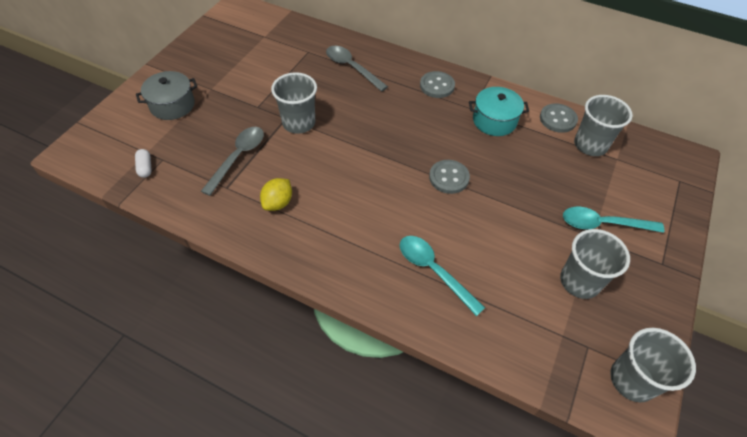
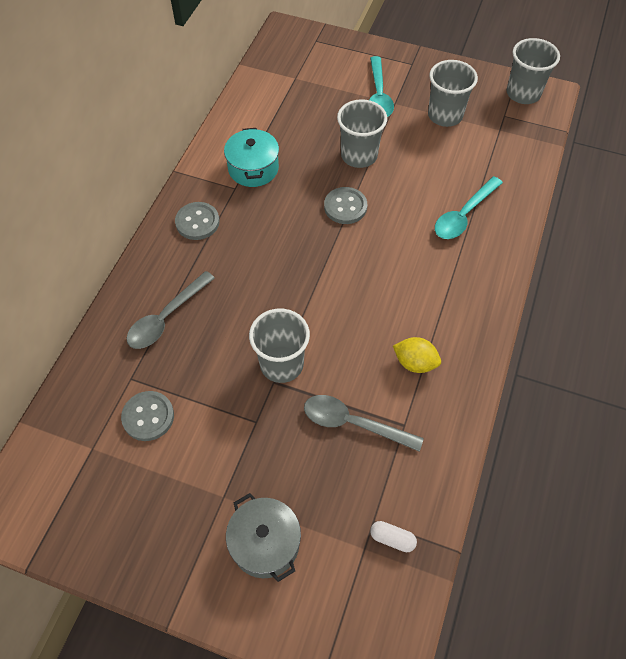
camera: 95 degrees left, 5 degrees up
(145, 167) = (392, 539): white capsule -> white capsule turned 45 degrees clockwise
(558, 119) = (244, 116): grey button -> grey button (148, 417)
(590, 145) = (279, 95): grey cup -> grey cup (359, 155)

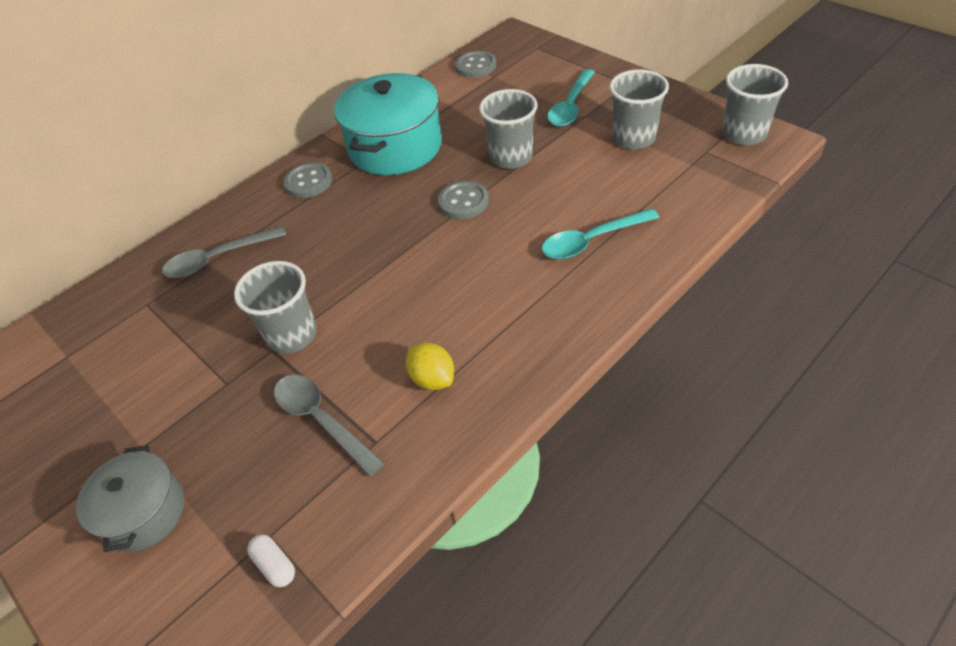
camera: 30 degrees right, 10 degrees down
(148, 417) = (134, 344): grey button -> grey button (476, 66)
(253, 168) = (395, 147): turquoise pot -> turquoise pot, size x1.70

